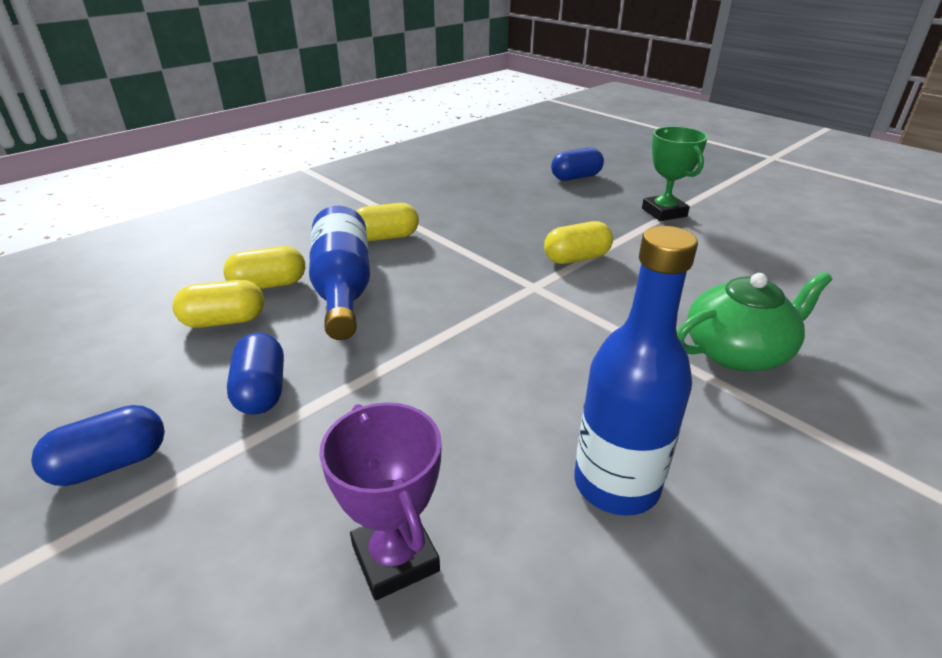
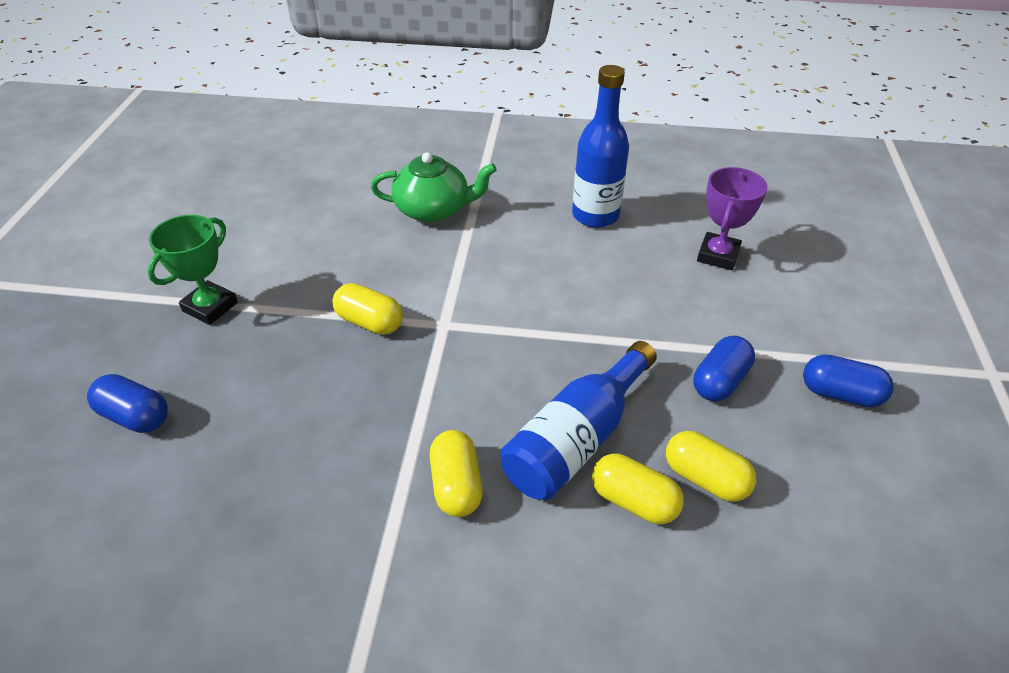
camera: 130 degrees left, 10 degrees up
(386, 237) = (456, 485): yellow capsule -> yellow capsule turned 45 degrees clockwise
(737, 352) = (433, 210): green teapot -> green teapot turned 150 degrees clockwise

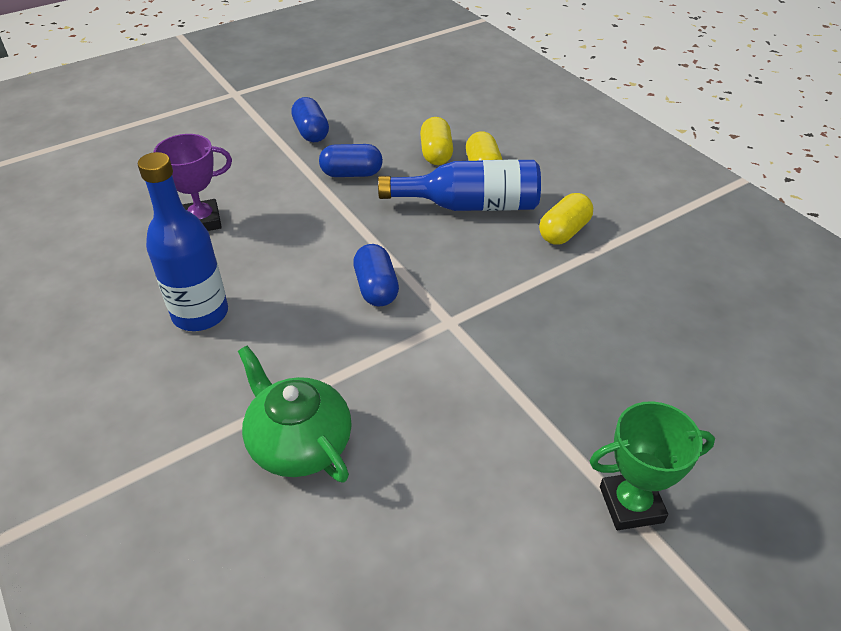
camera: 130 degrees left, 0 degrees up
(135, 416) = (762, 431): blue capsule -> blue capsule (376, 288)
(370, 322) = (502, 367): yellow capsule -> none

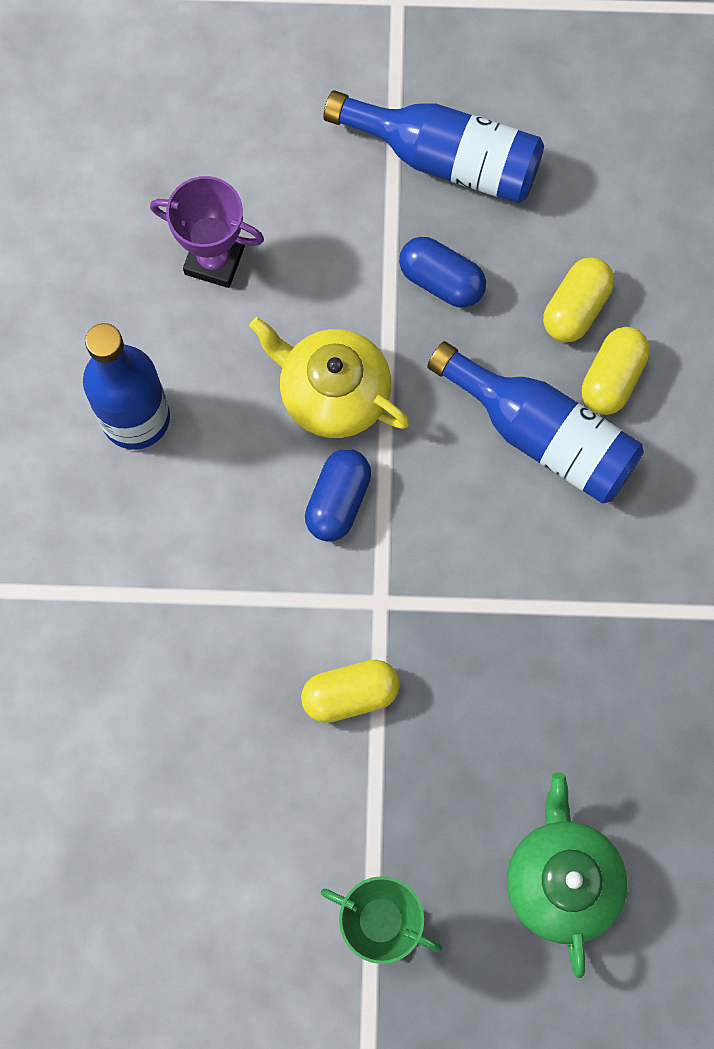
camera: 35 degrees right, 30 degrees up
(299, 443) = (137, 653): green teapot -> green teapot (561, 879)
(311, 132) = (445, 159): blue capsule -> blue bottle
(328, 243) = (333, 393): none -> yellow teapot
(564, 232) = (617, 554): yellow capsule -> yellow capsule (350, 694)

